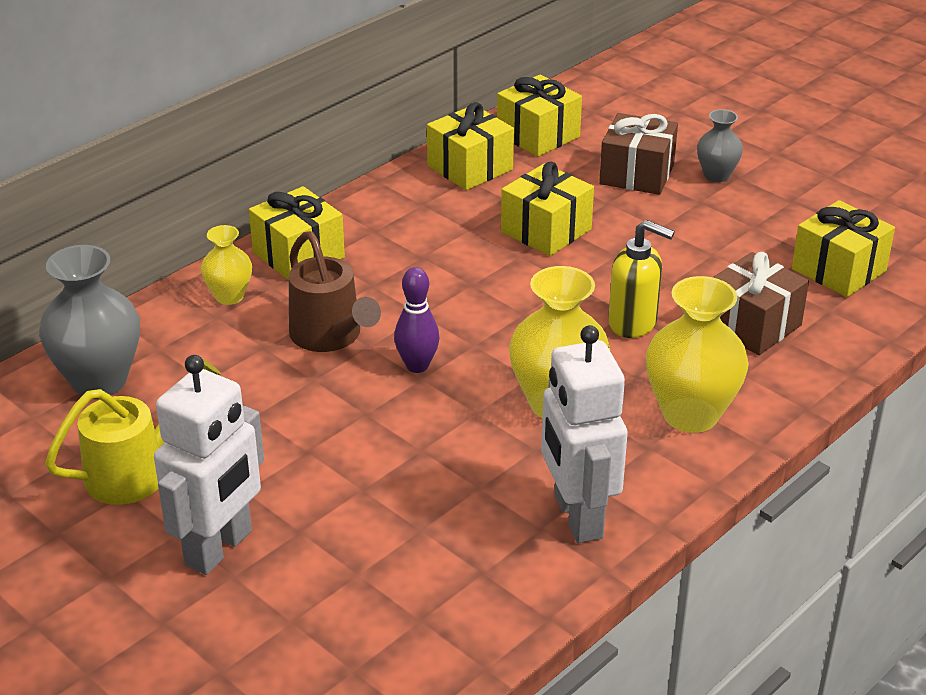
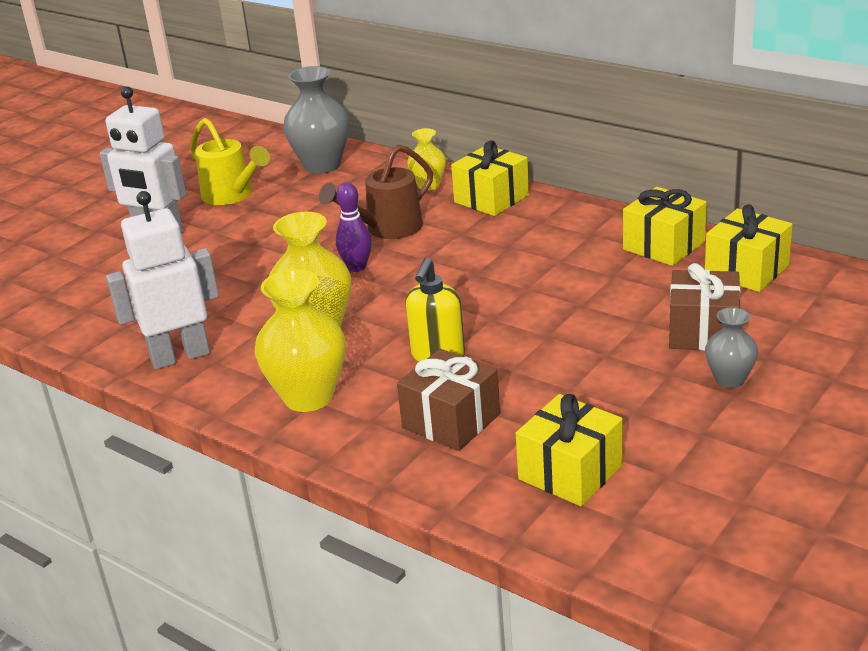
camera: 85 degrees right, 5 degrees down
(546, 231) = (573, 296): yellow gift -> none

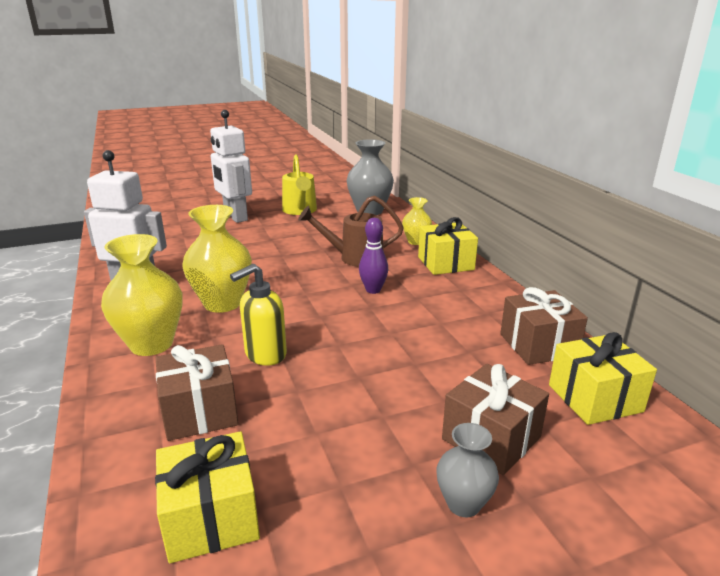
camera: 30 degrees right, 5 degrees down
(357, 267) = (304, 273): purple bowling pin -> purple bowling pin (373, 290)
(663, 246) = (538, 345): yellow gift -> brown gift

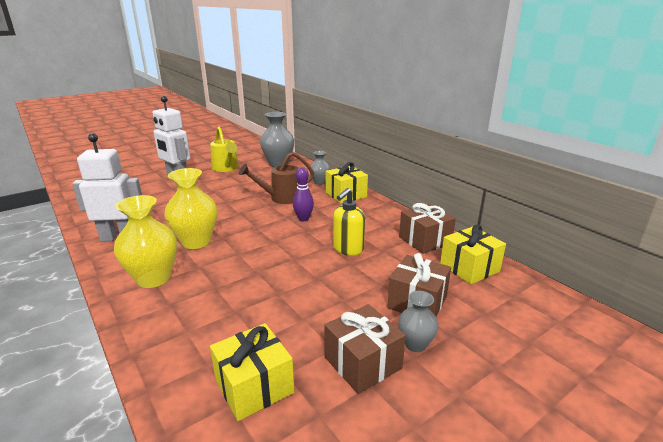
camera: 15 degrees left, 0 degrees up
(200, 411) = (214, 319): brown gift -> brown gift (362, 363)
(265, 354) = (244, 273): yellow soap dispenser -> yellow soap dispenser (348, 249)
(416, 241) = (320, 182): yellow vase -> grey vase

